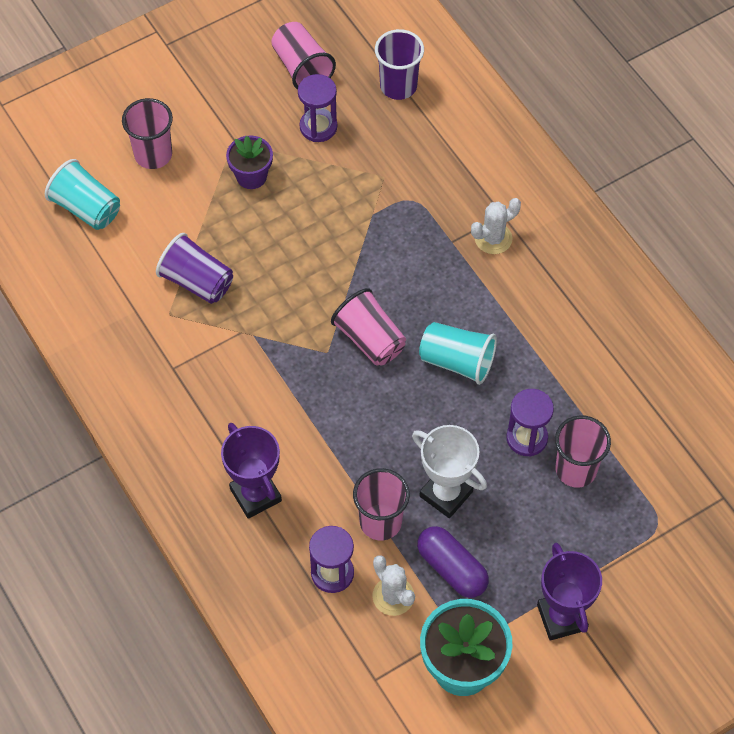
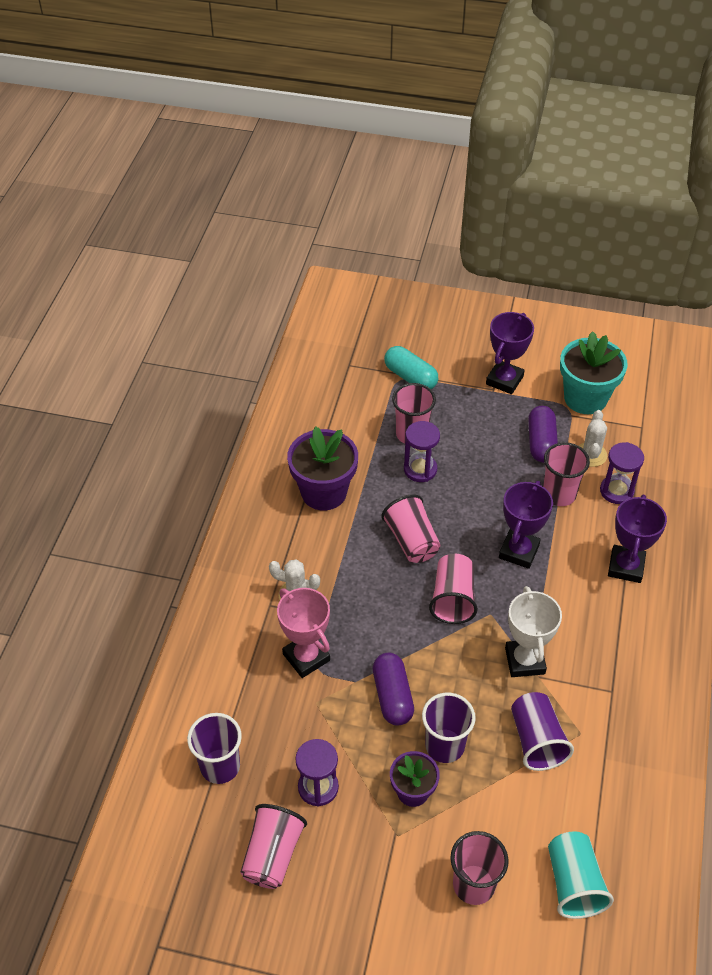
camera: 135 degrees left, 10 degrees down
(260, 223) = (444, 746): none -> purple cup
(334, 226) = (392, 696): none -> purple capsule
(359, 430) = (519, 551): none -> purple trophy
(428, 200) = (306, 657): none -> pink trophy
(446, 494) = (502, 479): white trophy -> white trophy (524, 661)
(457, 361) = (411, 541): turquoise cup -> pink cup
(579, 342) = (324, 492): none -> purple flower pot
(651, 536) = (410, 377): none -> turquoise capsule

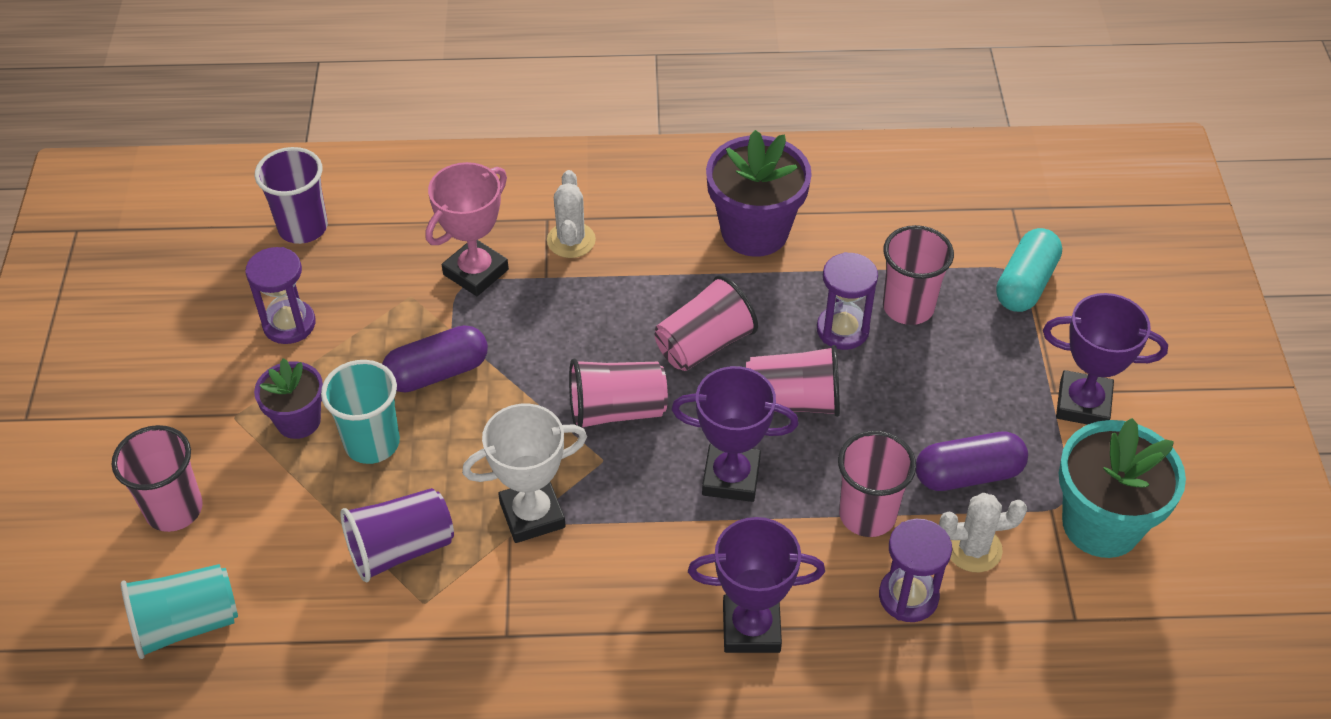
camera: 75 degrees right, 0 degrees up
(272, 855) = (193, 301): pink cup -> pink cup (793, 401)
(444, 746) = (372, 443): purple cup -> turquoise cup

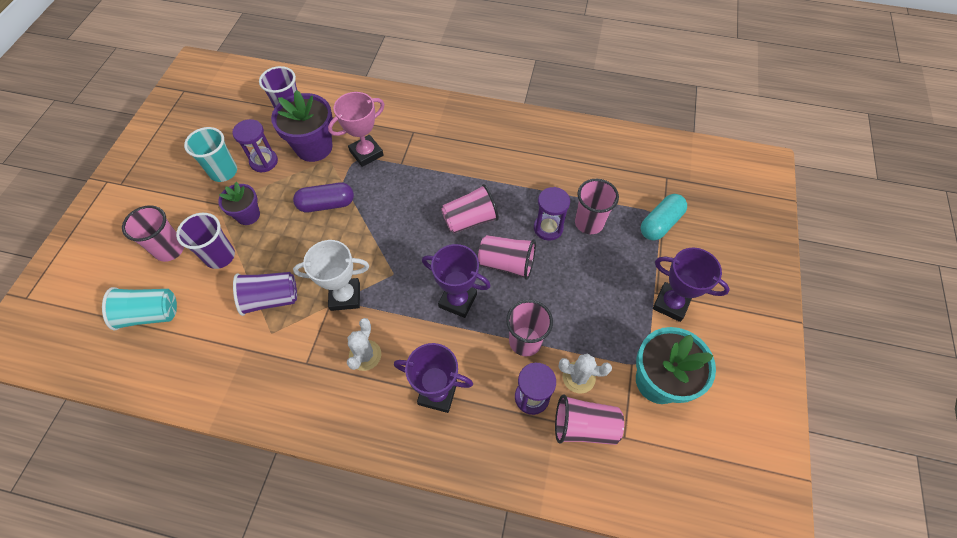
camera: 15 degrees right, 10 degrees up
(275, 500) = (220, 256): none -> purple cup
(372, 443) = (279, 236): turquoise cup -> turquoise cup (223, 172)
(571, 240) = (421, 146): white cactus -> white cactus (365, 355)
(617, 410) = (410, 247): pink cup -> pink cup (584, 426)
(754, 231) = (519, 161): purple flower pot -> purple flower pot (314, 147)
(968, 475) = (590, 331): purple capsule -> none

